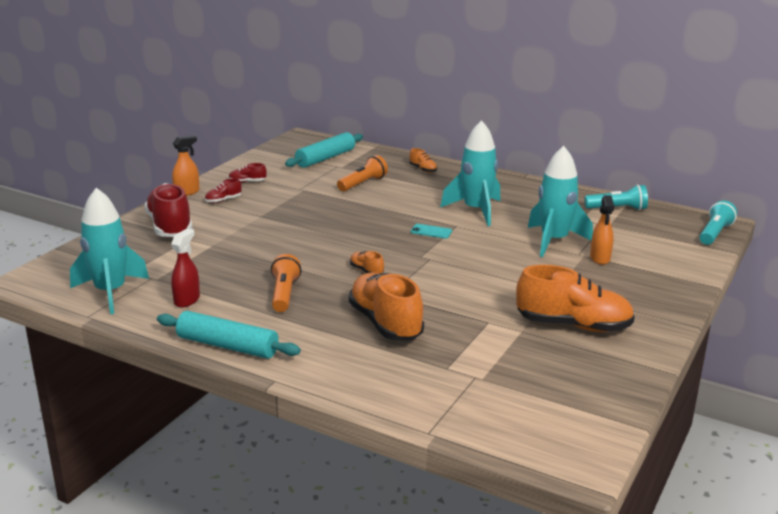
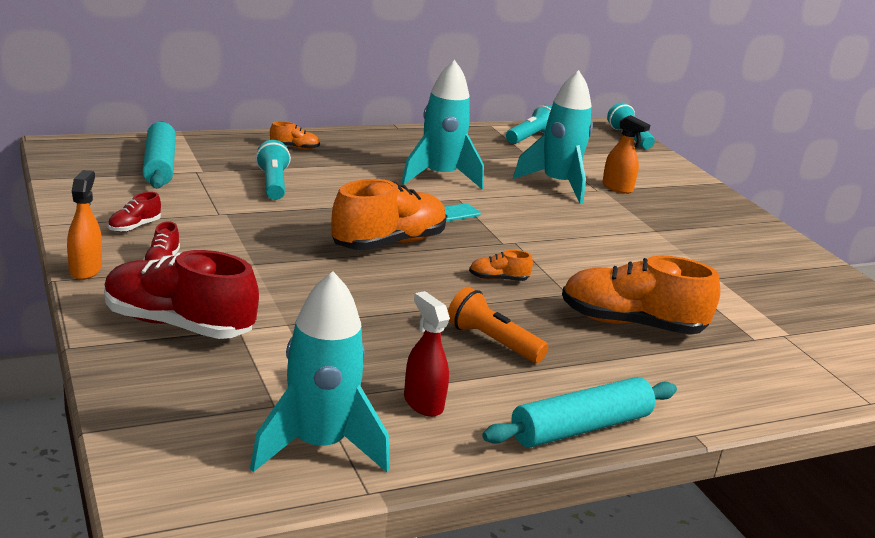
camera: 55 degrees left, 0 degrees up
(363, 183) = (273, 184): orange flashlight -> turquoise flashlight
(573, 325) = (730, 255): orange shoe -> orange shoe (388, 243)

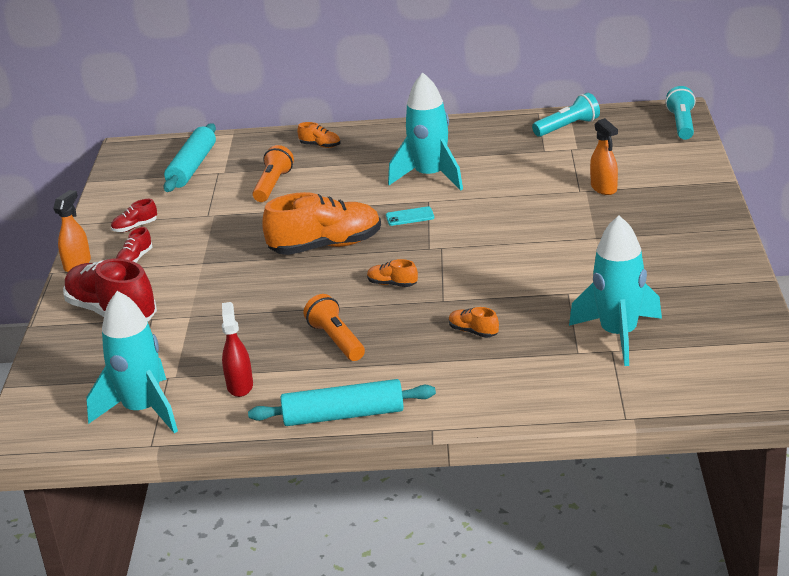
camera: 30 degrees right, 5 degrees up
(273, 184) = (273, 185): turquoise flashlight -> orange flashlight
(557, 185) = (542, 185): turquoise rocket -> turquoise rocket (618, 335)
(631, 324) = (473, 332): orange shoe -> orange shoe, size x0.44

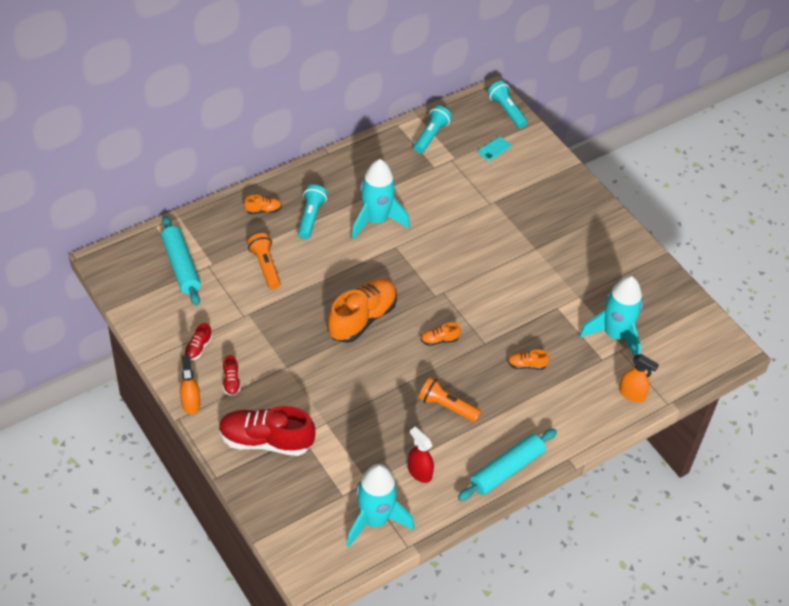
camera: 40 degrees left, 20 degrees up
(362, 160) = (310, 217): none -> turquoise flashlight
(410, 217) = (396, 268): turquoise phone -> turquoise phone (494, 149)
(604, 188) = (504, 196): orange spray bottle -> orange spray bottle (632, 394)

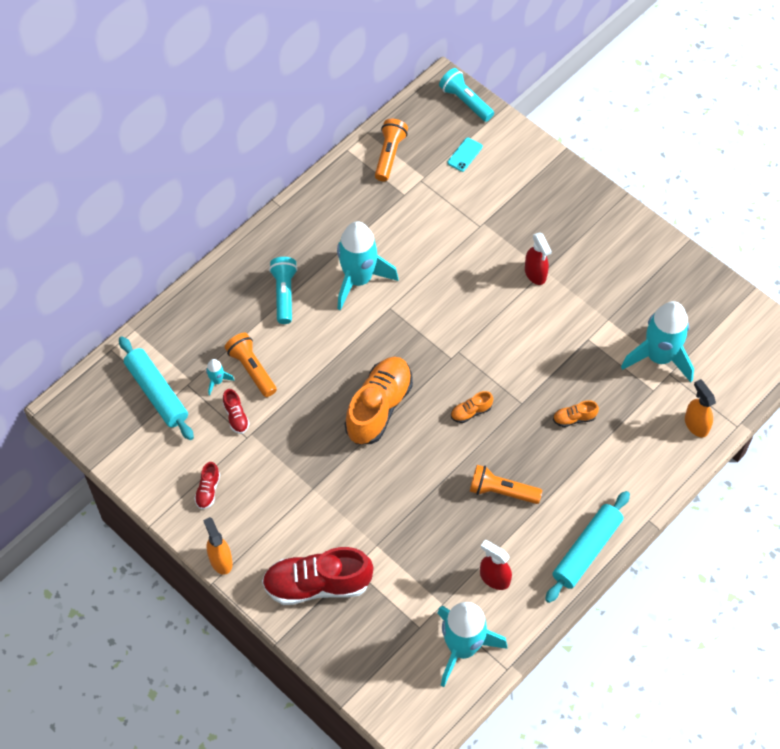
camera: 10 degrees left, 10 degrees up
(231, 382) = (257, 522): red shoe -> red shoe (236, 416)
(233, 268) = (217, 381): none -> turquoise rocket
(263, 210) = (228, 298): orange shoe -> none
(431, 135) = (389, 155): turquoise flashlight -> orange flashlight
(526, 249) = (535, 274): none -> red spray bottle
(632, 394) = (696, 424): orange spray bottle -> orange spray bottle turned 135 degrees counterclockwise

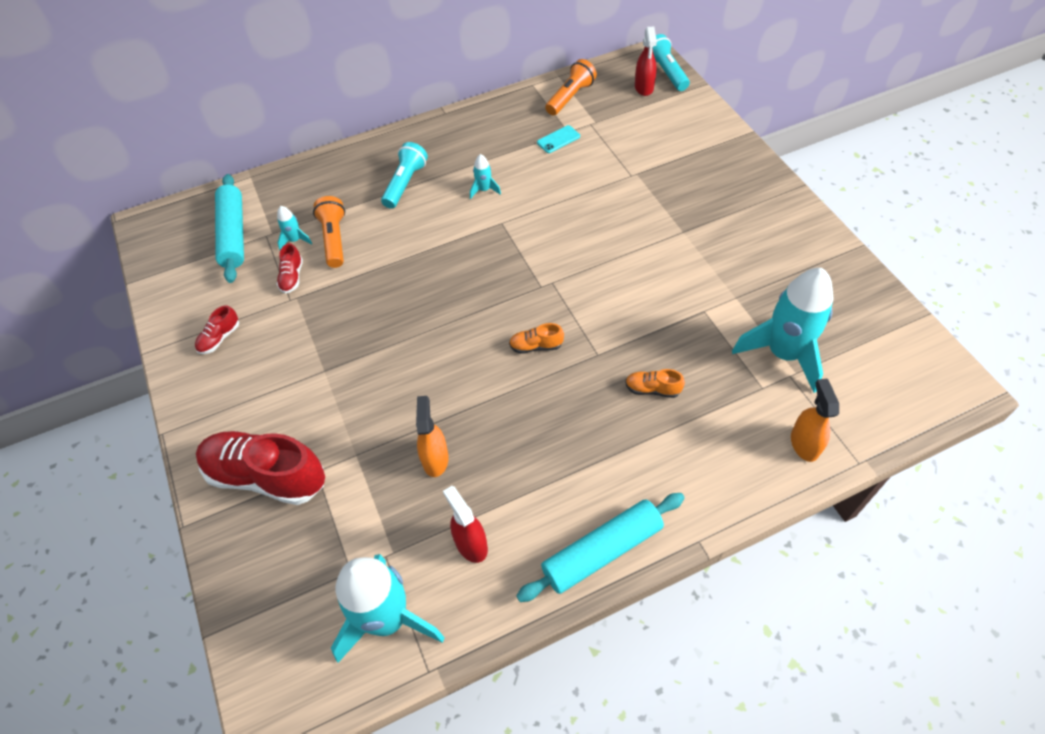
camera: 25 degrees right, 5 degrees down
(220, 560) = (185, 413): orange spray bottle -> orange spray bottle (435, 459)
(358, 279) = (484, 190): turquoise rocket -> turquoise rocket, size x0.42
(379, 407) = (439, 311): orange shoe -> none
(465, 155) = (645, 113): turquoise phone -> turquoise phone (558, 139)
(501, 491) = (529, 443): orange flashlight -> none
(535, 274) = (671, 232): red spray bottle -> red spray bottle (644, 88)

